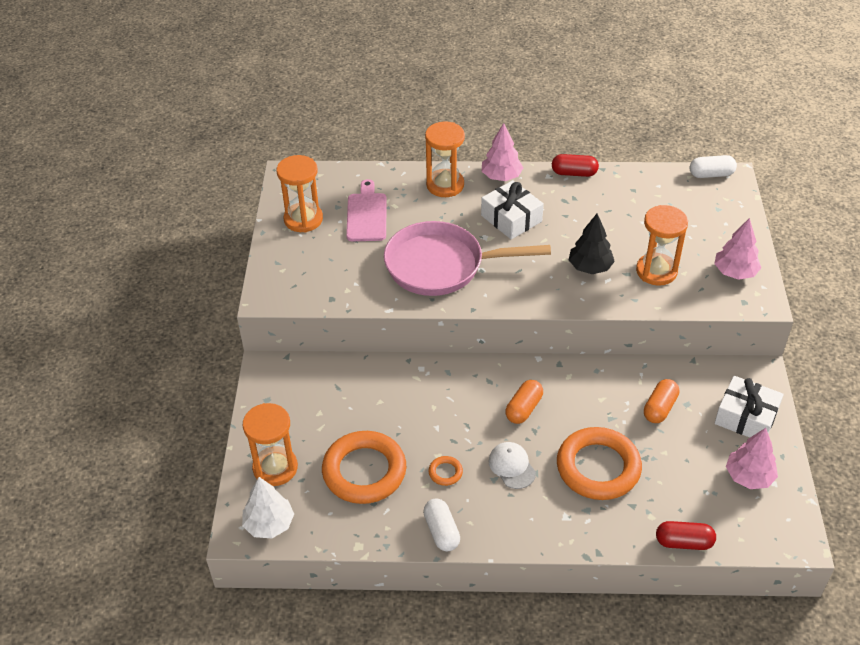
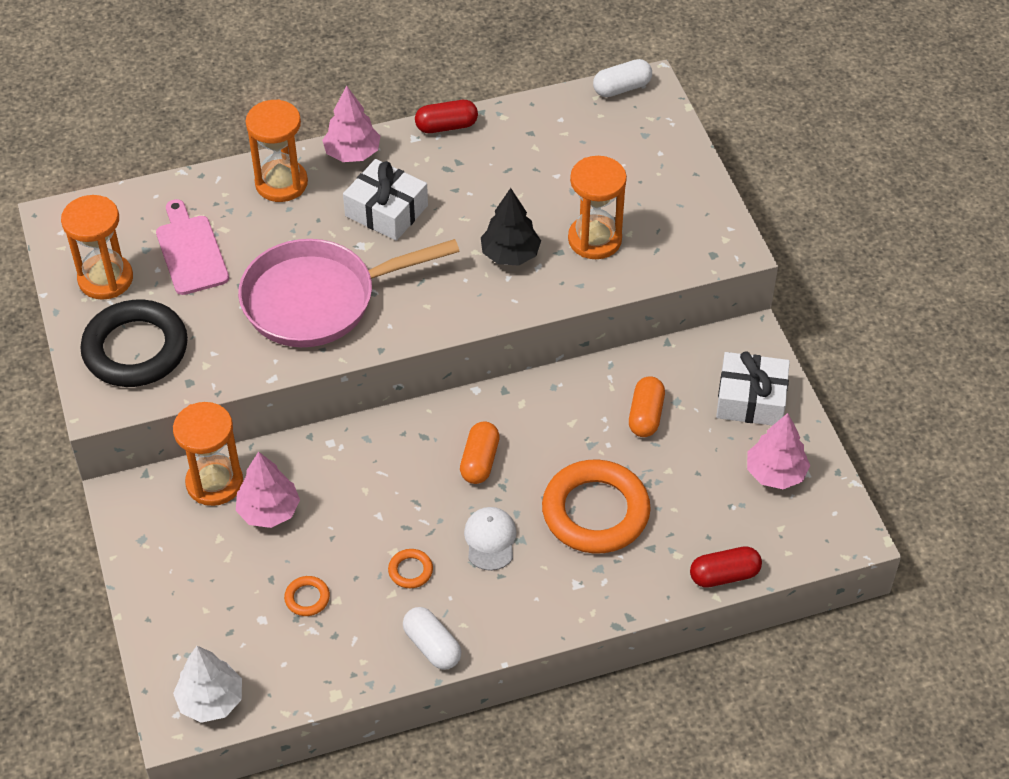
camera: 20 degrees left, 5 degrees up
(275, 468) = (189, 626): orange hourglass -> orange hourglass (214, 482)
(304, 268) = (135, 349): none -> black ring
(364, 471) = (307, 598): orange ring -> orange ring, size x0.41
(512, 466) = (490, 540): white cap -> white cap turned 45 degrees clockwise
(735, 272) = (690, 217): pink tree -> pink tree (269, 511)

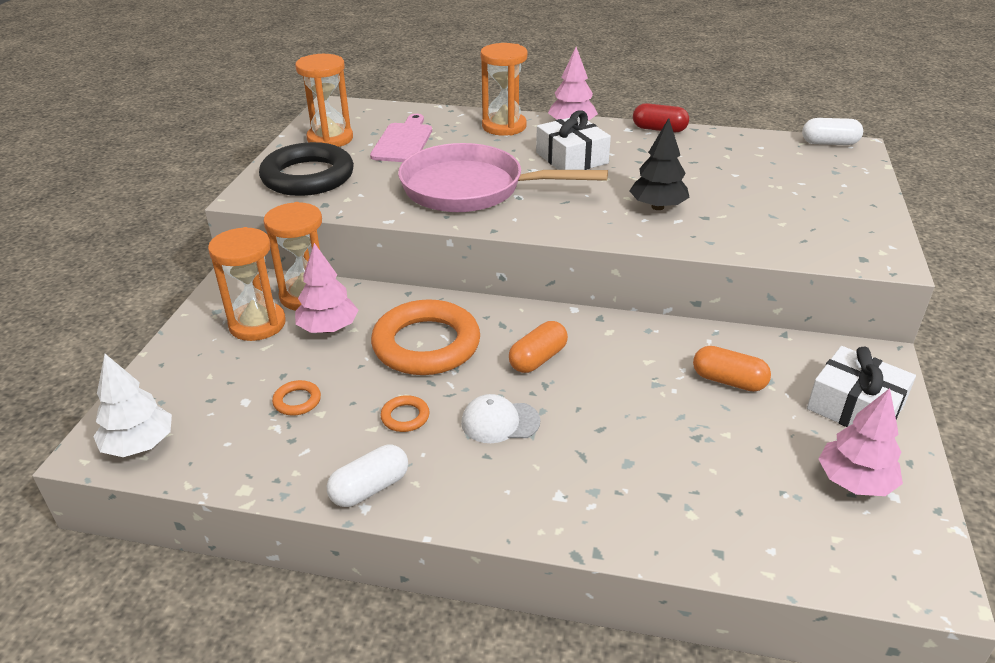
camera: 30 degrees right, 15 degrees down
(432, 646) = (370, 488): white capsule -> white capsule turned 60 degrees clockwise
(490, 540) = (500, 422): white cap -> white cap turned 120 degrees counterclockwise
(594, 239) = (745, 218): orange hourglass -> orange hourglass (257, 324)
(595, 512) = (624, 440): orange ring -> orange ring (426, 344)
(646, 415) = (728, 381): orange capsule -> orange capsule turned 75 degrees clockwise
(724, 575) = (738, 559): red capsule -> none

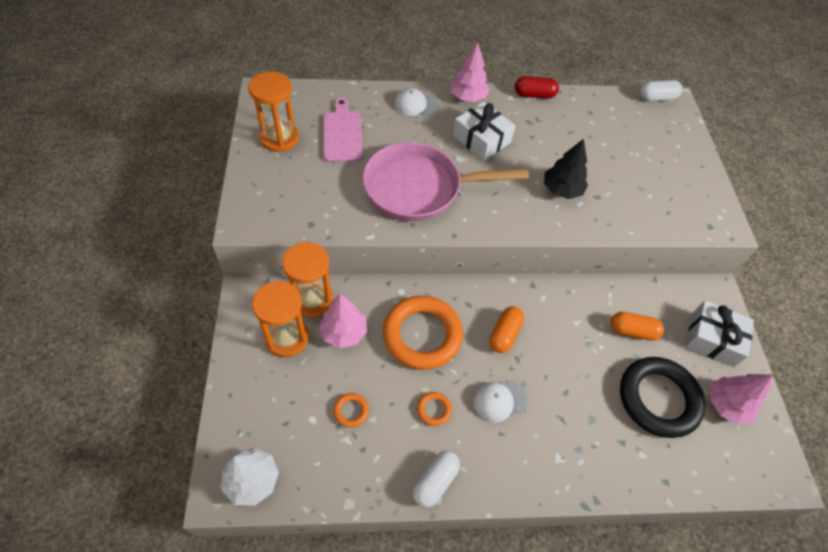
camera: 20 degrees left, 20 degrees up
(308, 177) = (282, 191): black ring -> black ring (658, 399)
(504, 126) = (416, 105): orange hourglass -> white cap

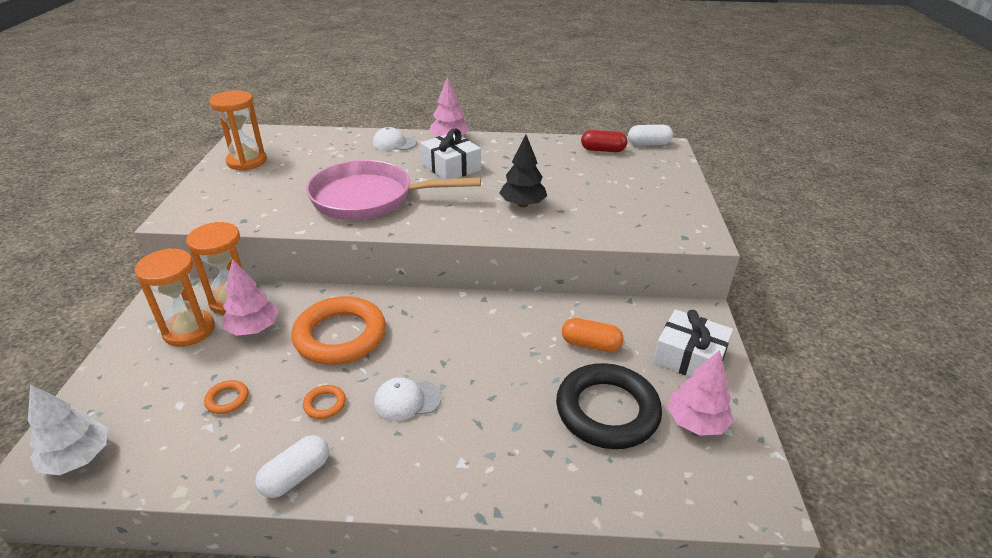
camera: 10 degrees right, 20 degrees down
(342, 134) = (310, 160): pink cutting board -> none
(504, 334) = (436, 340): orange capsule -> none
(534, 95) = (518, 139): red capsule -> red capsule (602, 150)

